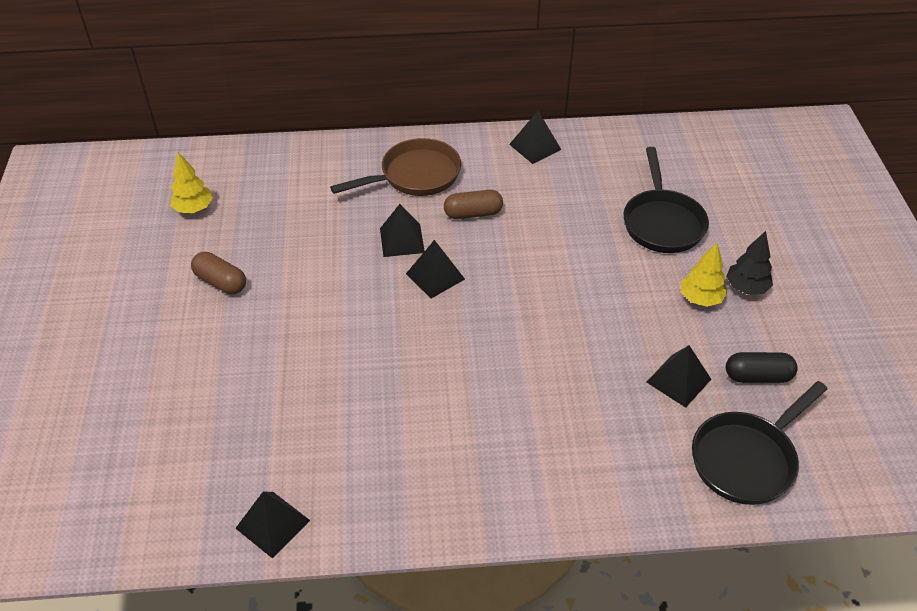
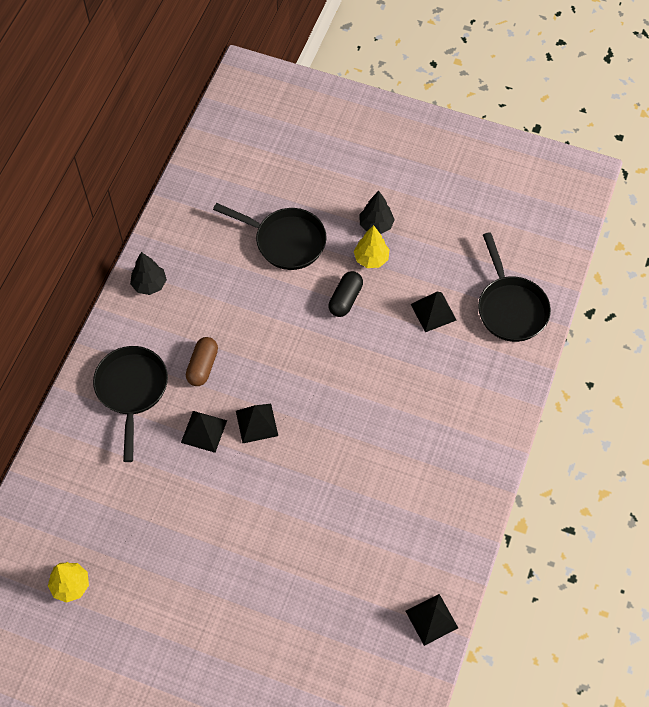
camera: 65 degrees left, 15 degrees up
(221, 282) = (177, 588): brown capsule -> none
(415, 176) = (132, 390): brown pan -> black pan
(535, 147) = (149, 284): black pyramid -> black tree
(757, 376) = (452, 264): black capsule -> black capsule (345, 299)

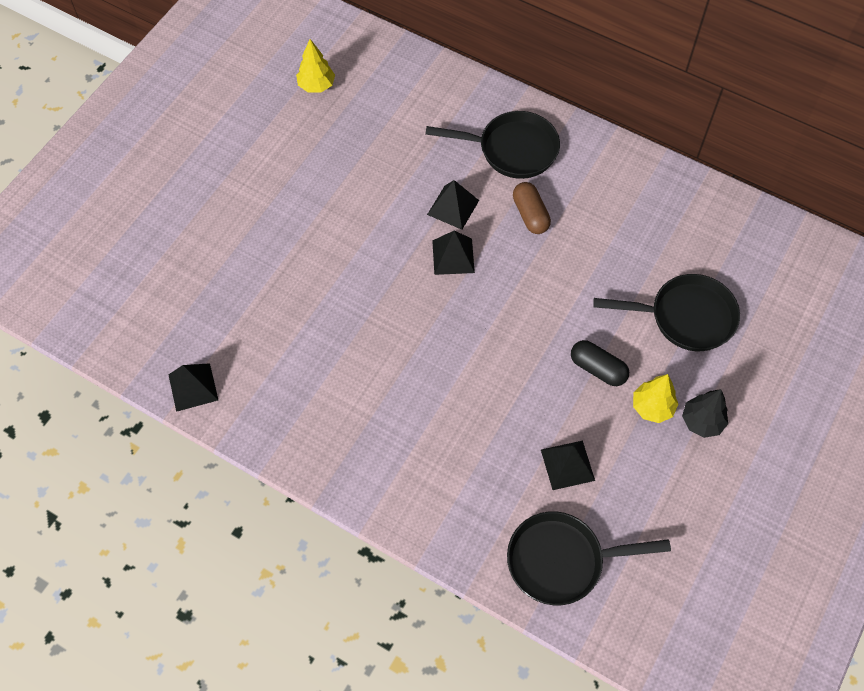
camera: 100 degrees right, 0 degrees up
(149, 284) = (639, 176): black tree -> none
(202, 366) = (530, 214): brown capsule -> brown capsule turned 45 degrees clockwise
(285, 241) = (686, 317): black pan -> black pan turned 120 degrees counterclockwise

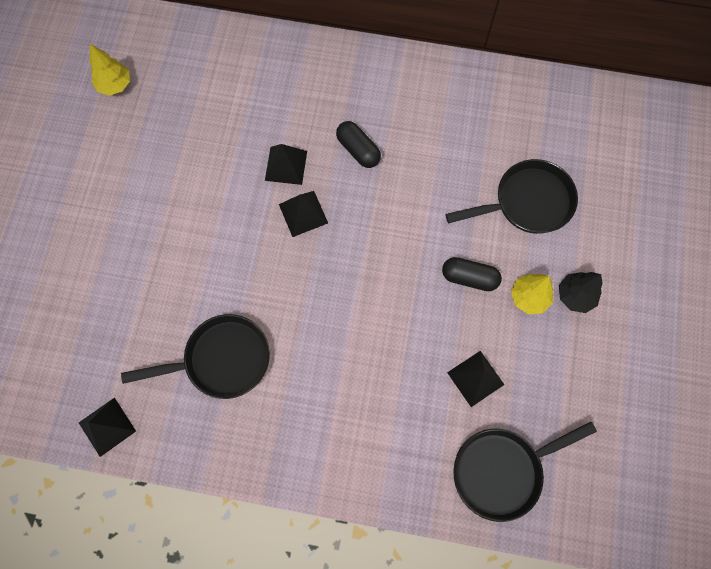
camera: 20 degrees left, 10 degrees up
(512, 149) = (319, 92): black pan -> black pan (221, 360)
(530, 214) = (358, 150): brown capsule -> black capsule

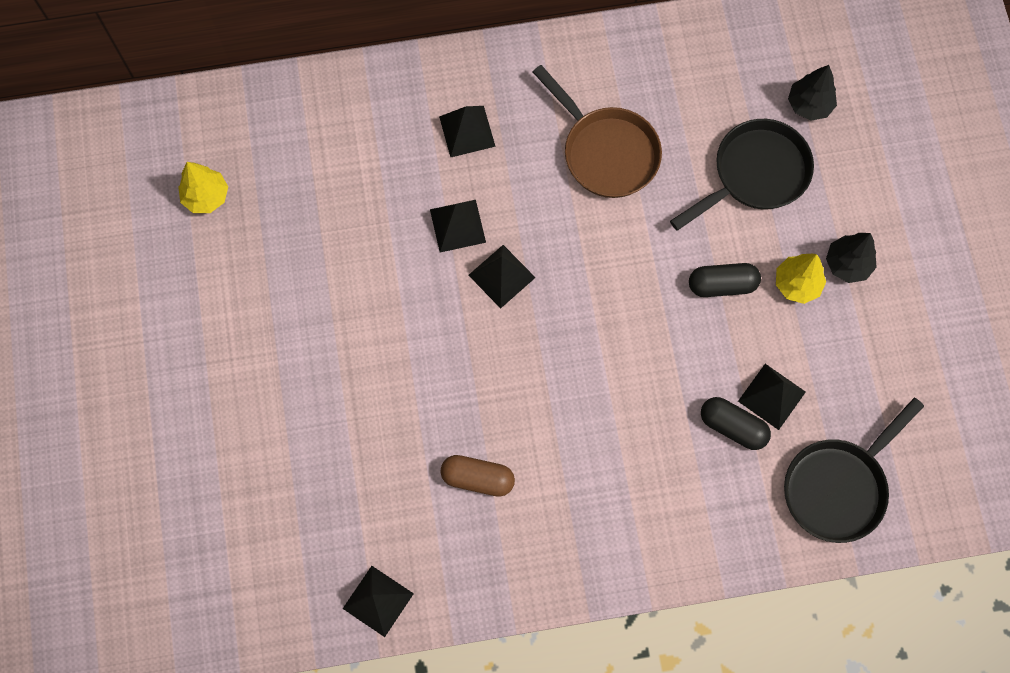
camera: 20 degrees left, 0 degrees up
(221, 360) = (477, 478): black pan -> brown capsule
(321, 100) = (467, 131): none -> black pyramid
(358, 150) = (535, 178): black capsule -> black capsule (732, 427)
(419, 148) = (606, 152): none -> brown pan
(590, 164) = (809, 105): none -> black tree

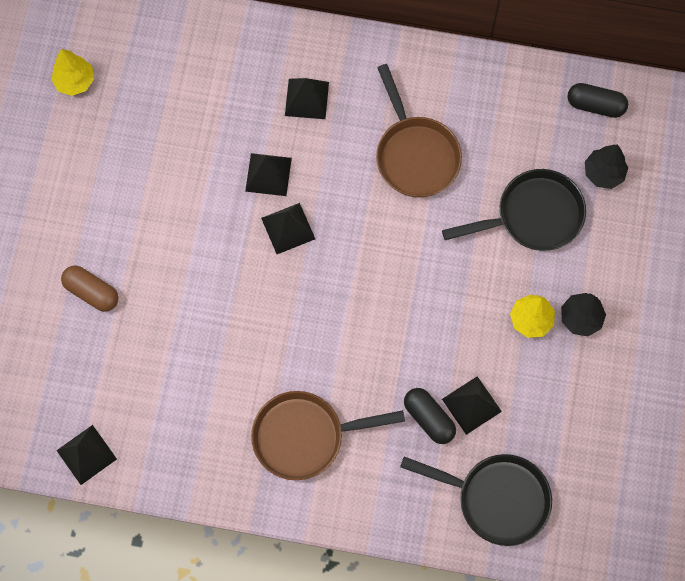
camera: 20 degrees right, 0 degrees up
(477, 478) = (204, 386): brown capsule -> brown capsule (91, 292)
(608, 494) = (304, 436): none -> brown pan
(722, 285) = (467, 298): black capsule -> black capsule (595, 105)
(838, 487) = (496, 499): black pan -> black pan turned 135 degrees counterclockwise

